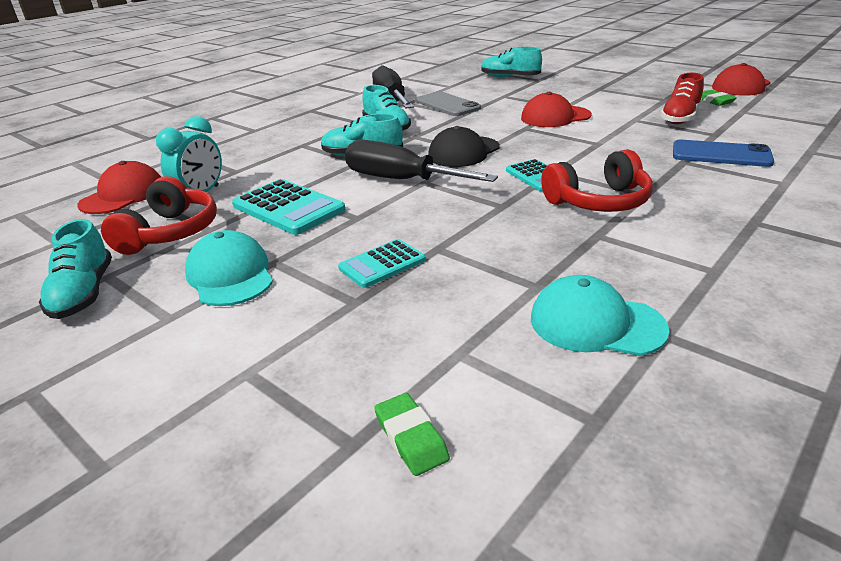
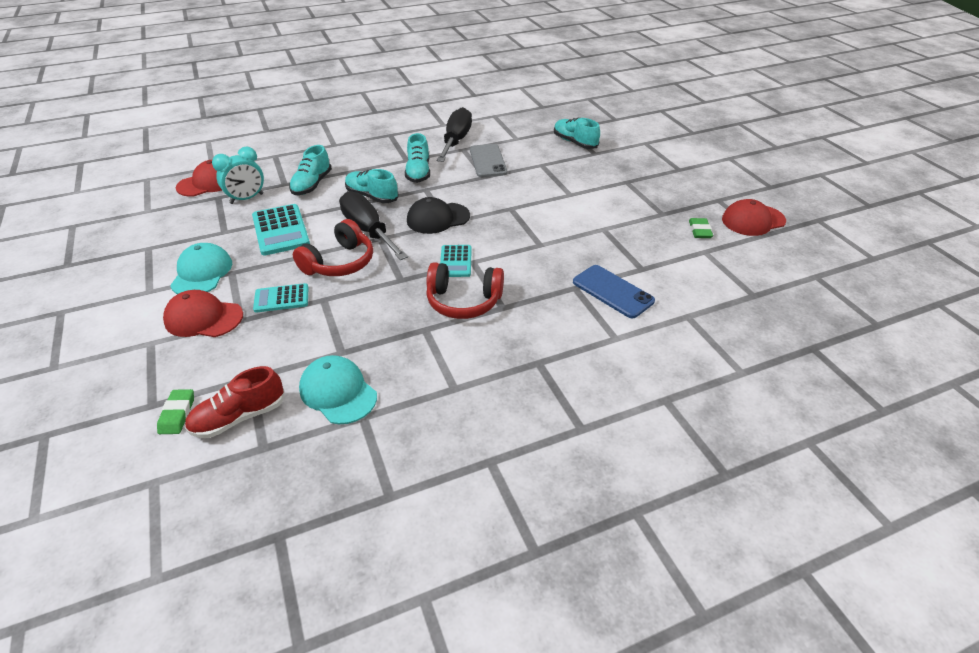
camera: 25 degrees right, 10 degrees up
(83, 293) = (128, 256): turquoise shoe -> turquoise shoe (312, 185)
(170, 232) = (203, 226): red headphones -> red headphones (339, 262)
(555, 117) = (547, 204): red cap -> red cap (203, 318)
(680, 118) = (641, 240): red shoe -> red shoe (239, 417)

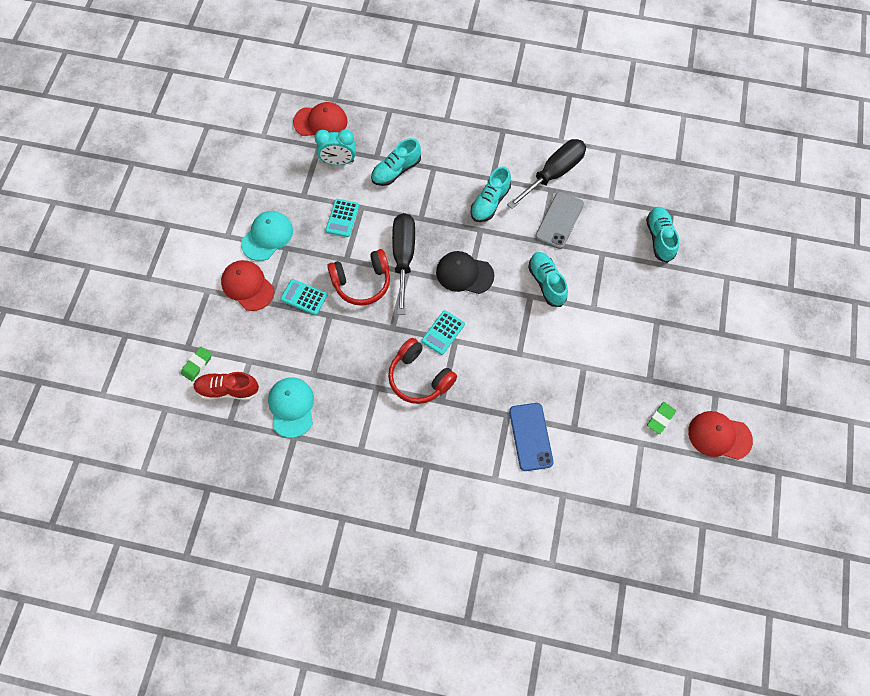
camera: 35 degrees right, 25 degrees up
(280, 230) = (342, 218): turquoise calculator -> turquoise calculator, size x0.62
(372, 196) = (432, 214): turquoise shoe -> turquoise shoe (546, 282)

